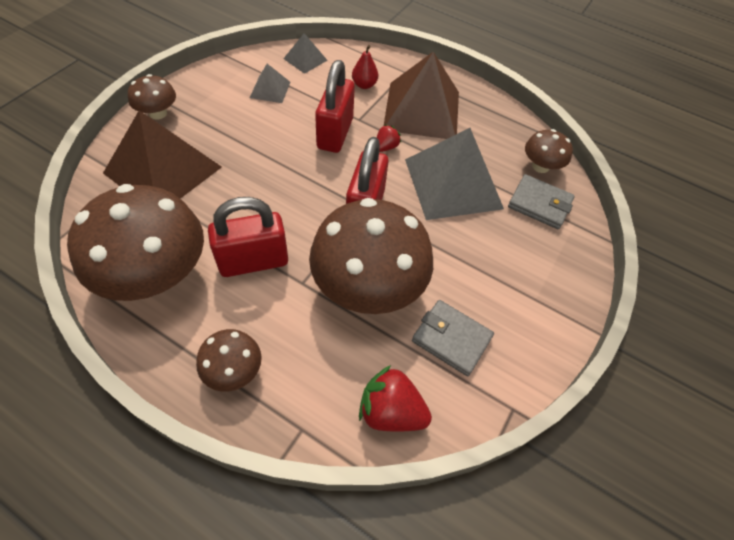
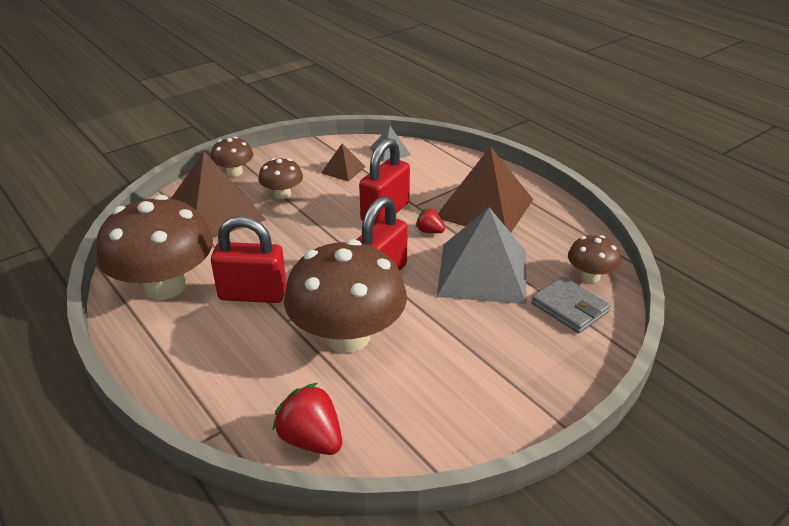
camera: 25 degrees right, 20 degrees down
(233, 370) = (188, 370): brown mushroom -> brown mushroom (282, 194)
(270, 89) = (343, 169): grey pyramid -> brown pyramid
(364, 85) = (436, 179): red pear -> none
(386, 147) = (429, 231): red strawberry -> red strawberry turned 120 degrees counterclockwise
(451, 339) = (406, 398): grey wallet -> none

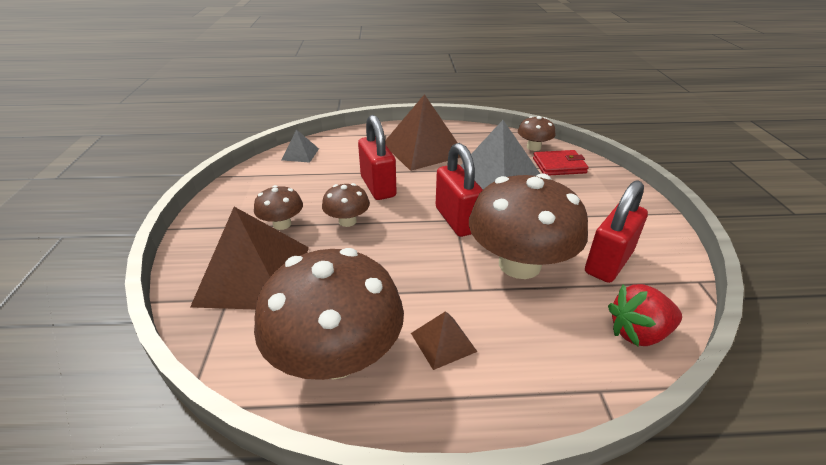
camera: 55 degrees left, 0 degrees up
(234, 172) = (202, 238): brown mushroom -> brown mushroom (347, 221)
(253, 294) = (414, 296): red padlock -> red padlock (608, 262)
(343, 169) = (292, 182): brown pyramid -> brown pyramid (443, 342)
(429, 231) = (425, 179): red strawberry -> none
(569, 308) = (559, 166): grey wallet -> red wallet

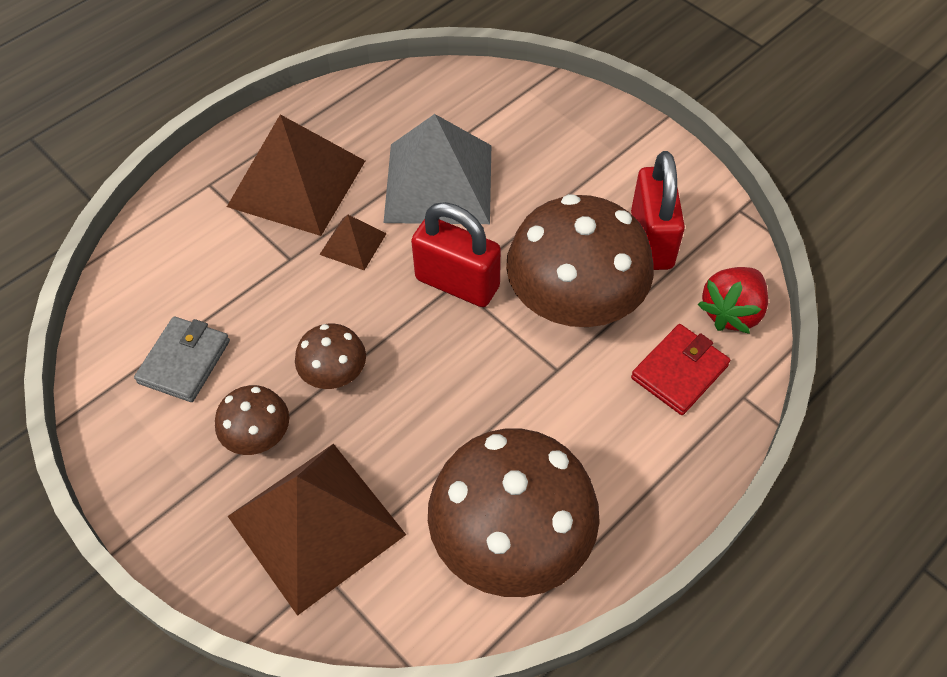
camera: 40 degrees left, 20 degrees up
(292, 182) = (184, 362): none -> grey wallet
(300, 154) = (128, 304): grey pyramid -> none
(378, 187) = (310, 292): red padlock -> none
(443, 342) = (587, 448): brown pyramid -> brown pyramid (353, 243)
(533, 147) = (434, 91): brown mushroom -> none
(559, 166) = (492, 111): red wallet -> red wallet (679, 372)

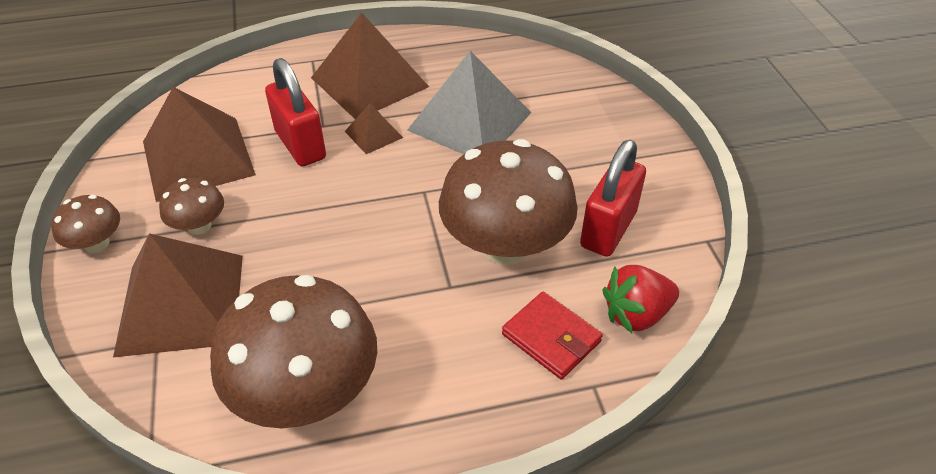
camera: 30 degrees right, 10 degrees down
(184, 362) = (197, 158): grey wallet -> brown pyramid
(334, 373) = (285, 210): brown mushroom -> brown mushroom (97, 243)
(457, 283) = (425, 192): red padlock -> red padlock (300, 145)
(679, 372) = (551, 338): red wallet -> red wallet turned 60 degrees clockwise

